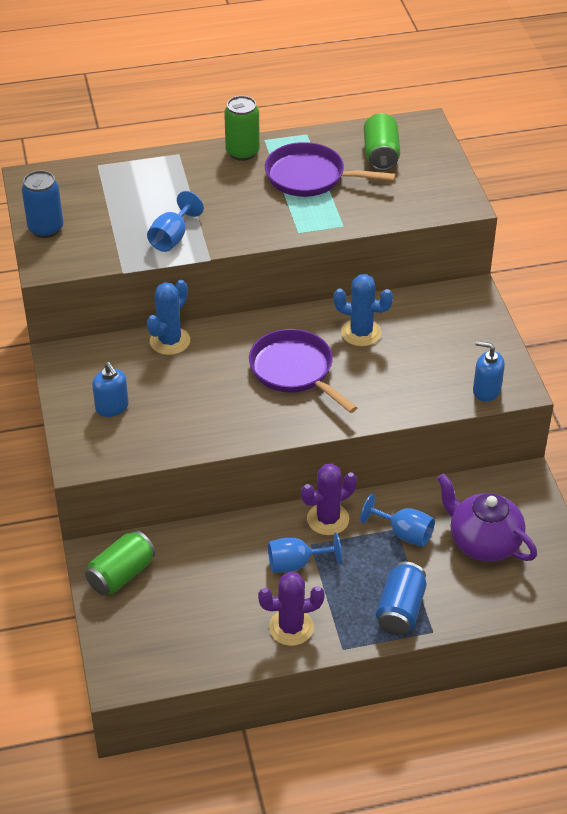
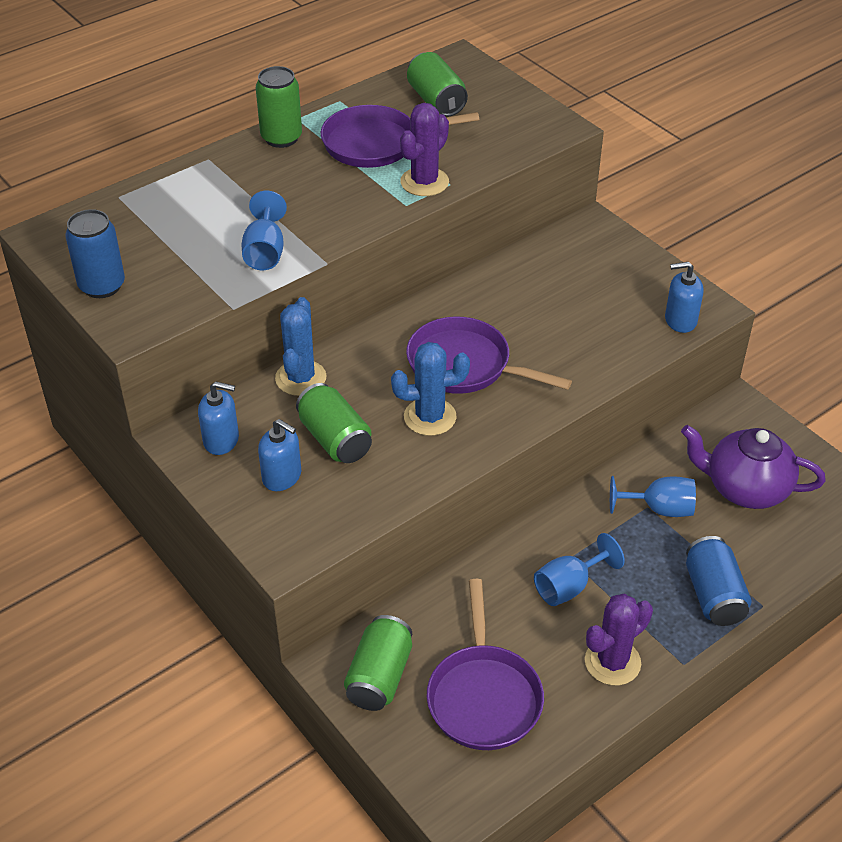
camera: 25 degrees left, 0 degrees up
(87, 367) = (221, 440): none -> blue soap dispenser
(165, 393) = (335, 439): none -> green can
(184, 615) = (483, 696): none -> purple pan
(328, 519) = (569, 523): purple cactus -> purple cactus (424, 182)
(361, 333) = (508, 301): blue cactus -> blue cactus (430, 417)

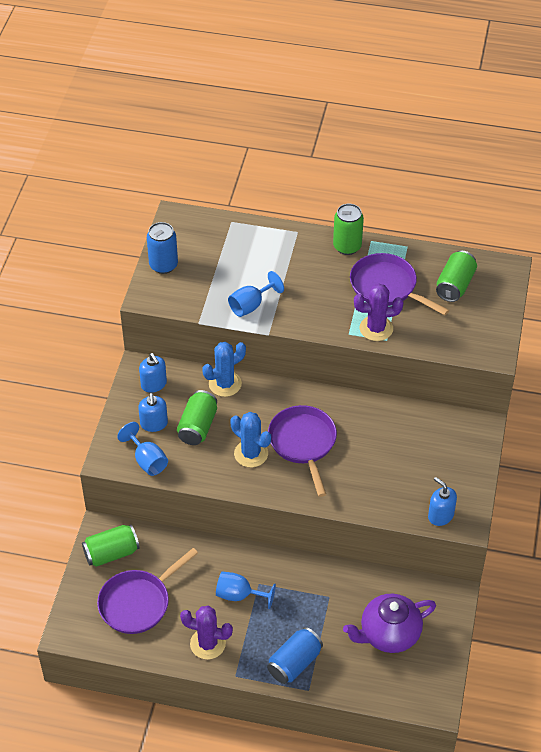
camera: 50 degrees right, 5 degrees up
(659, 509) = (332, 603): blue goblet -> blue goblet (147, 460)
(745, 488) = (388, 634): purple teapot -> purple teapot turned 90 degrees counterclockwise

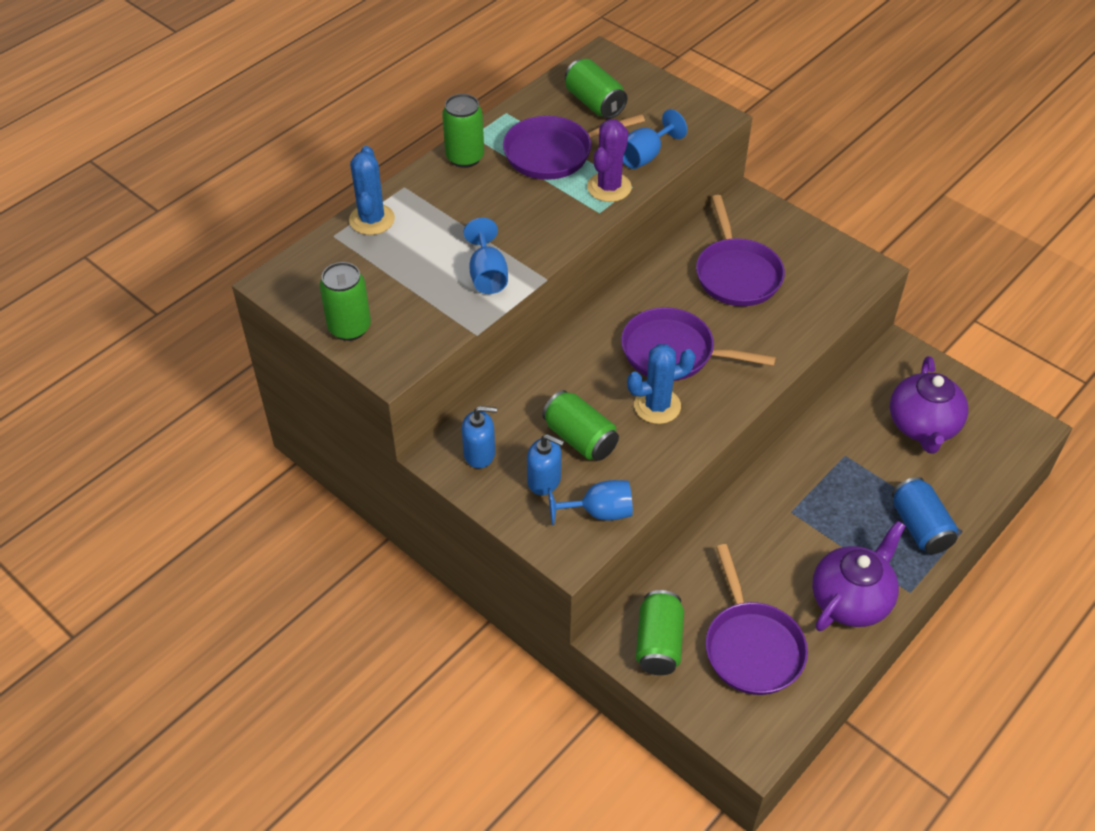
camera: 60 degrees left, 0 degrees up
(163, 265) = (349, 328): blue can -> green can
(207, 644) = (851, 600): purple cactus -> purple teapot
(225, 384) = (532, 384): blue cactus -> blue cactus (372, 219)
(239, 595) = (797, 537): blue goblet -> blue goblet (645, 156)
(402, 448) = (736, 273): none -> purple pan
(440, 515) = (848, 285): blue soap dispenser -> none

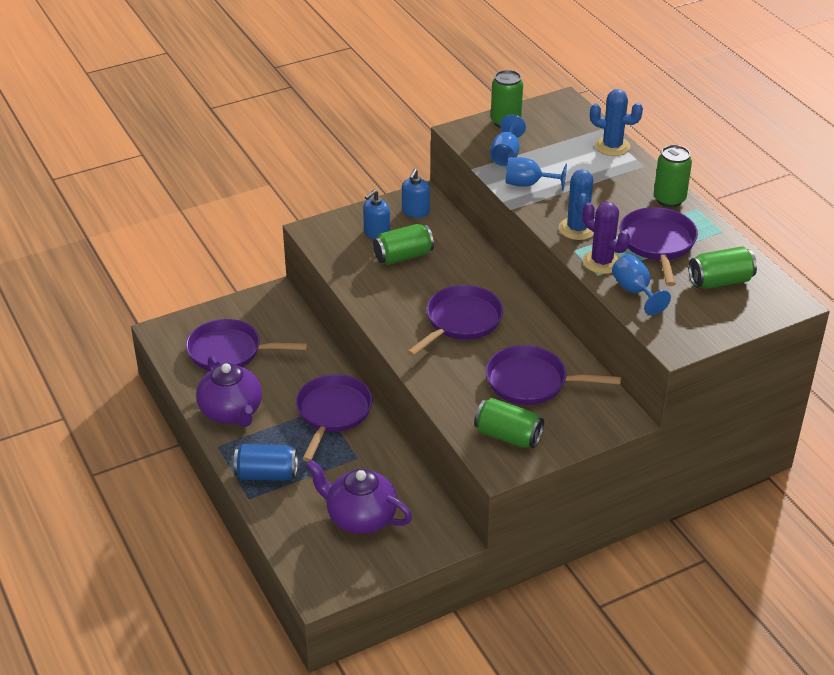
camera: 110 degrees right, 10 degrees down
(599, 512) = (336, 249): blue goblet -> blue goblet (506, 155)
(657, 406) = (412, 299): blue cactus -> blue cactus (577, 229)
(658, 643) = (260, 311): green can -> green can (508, 436)
(794, 500) = (332, 413): none -> purple pan

